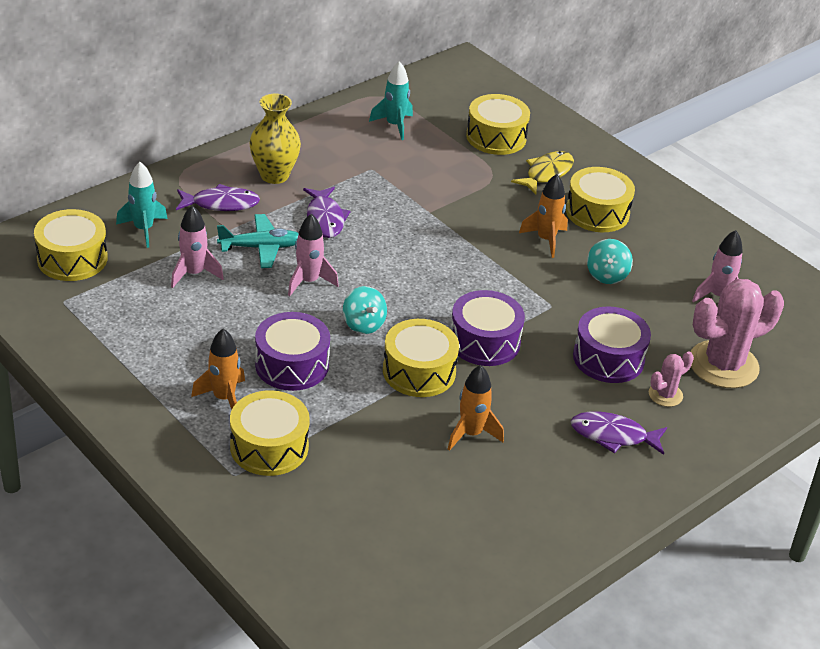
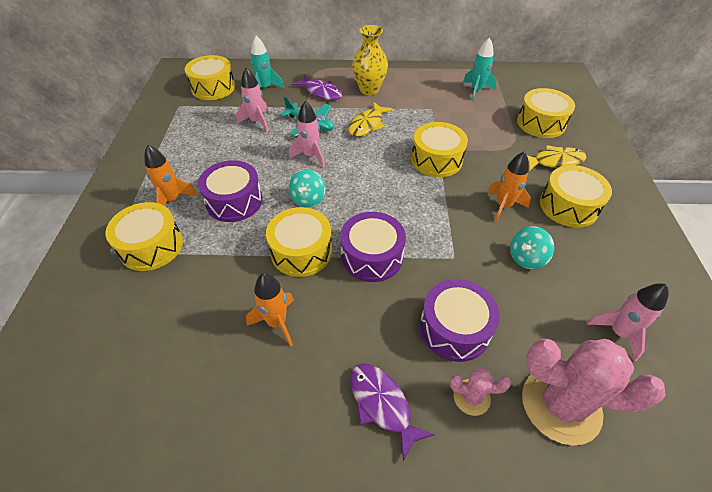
camera: 45 degrees right, 10 degrees up
(325, 219) = (367, 125): purple fish -> yellow fish
(439, 223) = (436, 159): none -> yellow drum

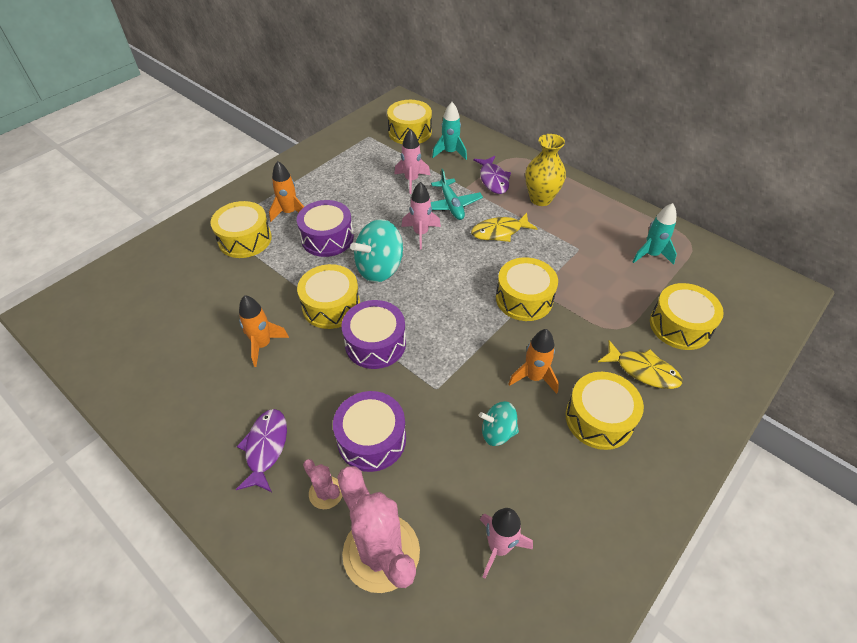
camera: 40 degrees right, 0 degrees up
(308, 199) = (379, 268): turquoise spinning top -> turquoise spinning top, size x1.68

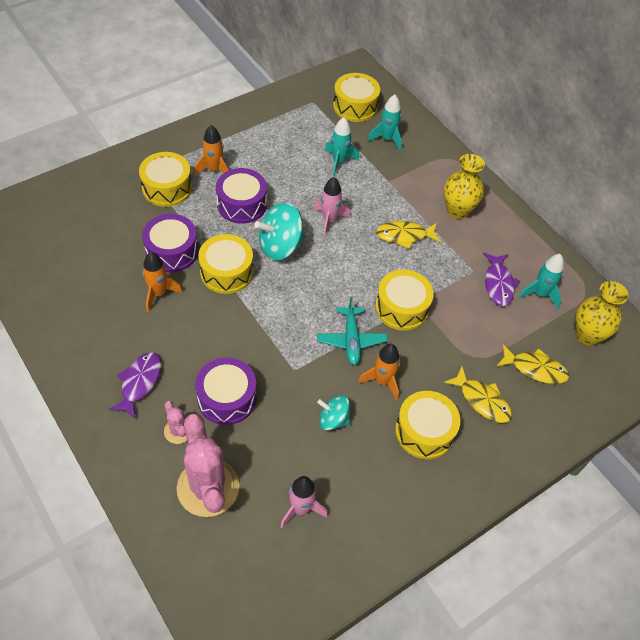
camera: 10 degrees right, 5 degrees up
(375, 343) = (255, 316): purple drum -> purple drum (172, 251)
(411, 180) = (339, 161): pink rocket -> turquoise rocket
(451, 205) = (368, 197): turquoise plane -> turquoise plane (351, 340)
(493, 180) = (419, 179): purple fish -> purple fish (498, 284)
(680, 326) = (535, 369): yellow drum -> yellow fish
(713, 282) = (587, 335): none -> yellow vase

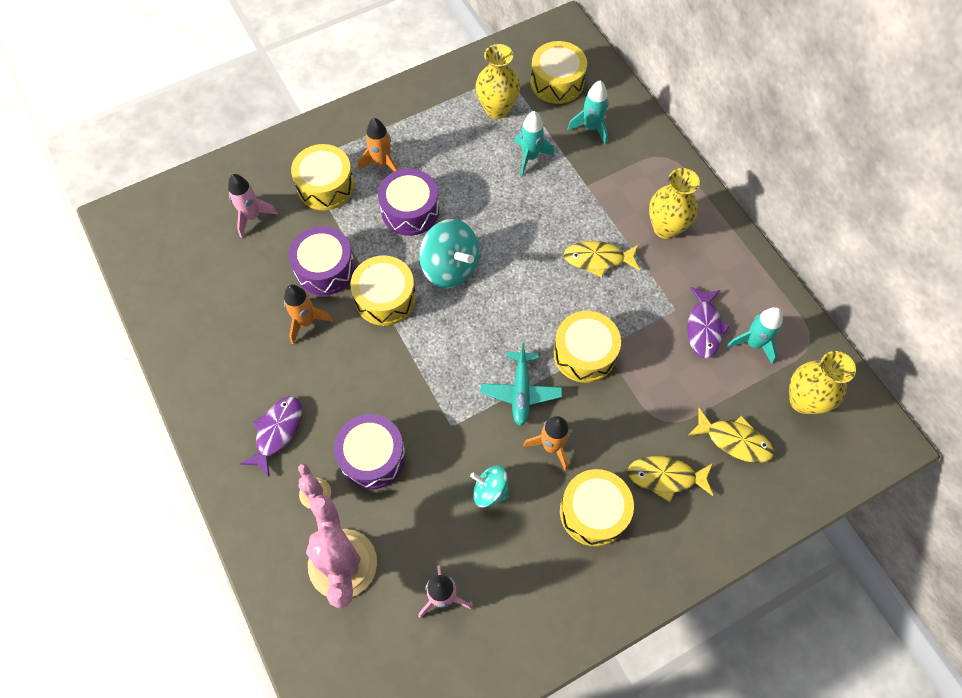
camera: 10 degrees right, 10 degrees up
(280, 246) = (450, 267): turquoise spinning top -> turquoise spinning top turned 120 degrees counterclockwise
(307, 127) = (497, 109): none -> yellow vase
(329, 220) = (510, 235): pink rocket -> pink rocket (252, 217)
(482, 400) = (665, 477): yellow fish -> yellow fish turned 135 degrees clockwise

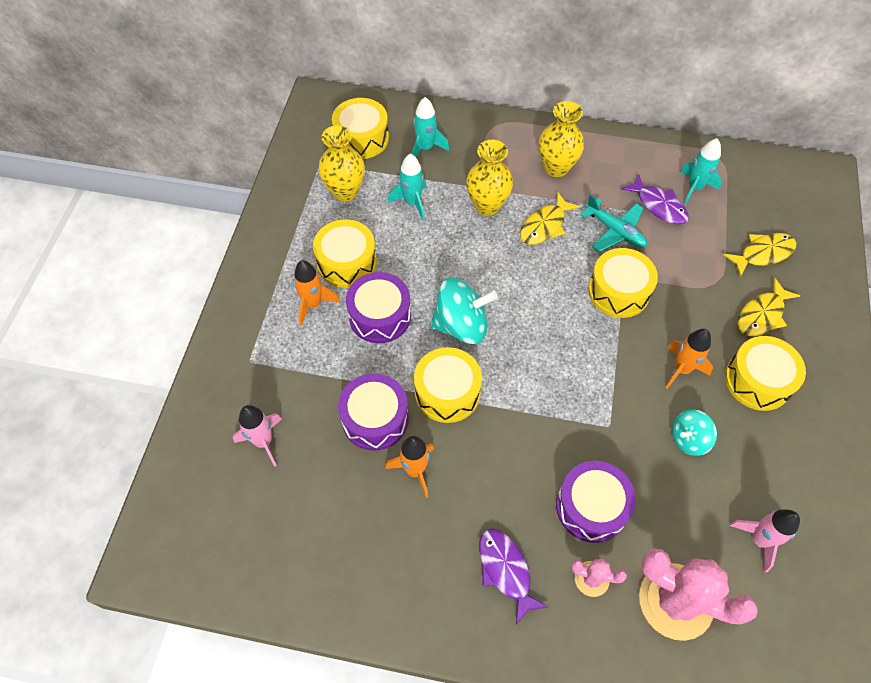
camera: 50 degrees left, 5 degrees down
(326, 186) = (291, 361): yellow drum -> yellow drum (347, 262)
(521, 392) = (617, 356): turquoise plane -> turquoise plane (615, 231)
(803, 400) = (761, 193): yellow vase -> yellow vase (487, 205)

